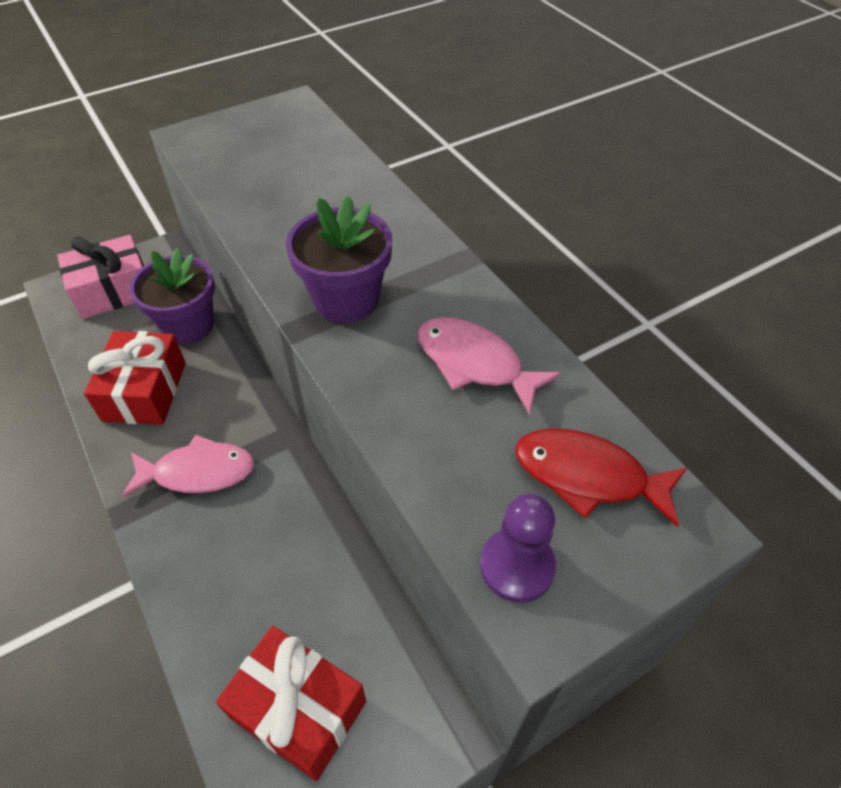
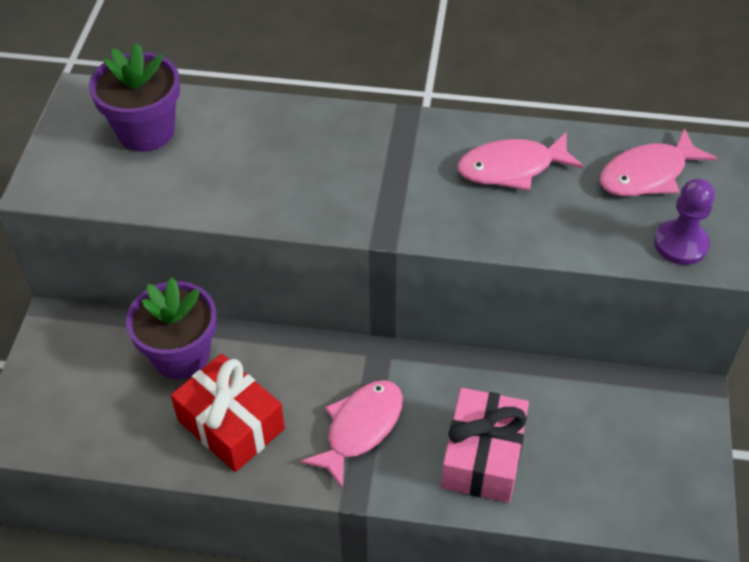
camera: 50 degrees left, 0 degrees up
(113, 291) = (67, 390): pink gift -> pink gift (483, 456)
(298, 709) = (617, 468): red gift -> none
(346, 299) = (381, 197): purple flower pot -> purple flower pot (146, 131)
(588, 476) = (648, 174): red fish -> pink fish

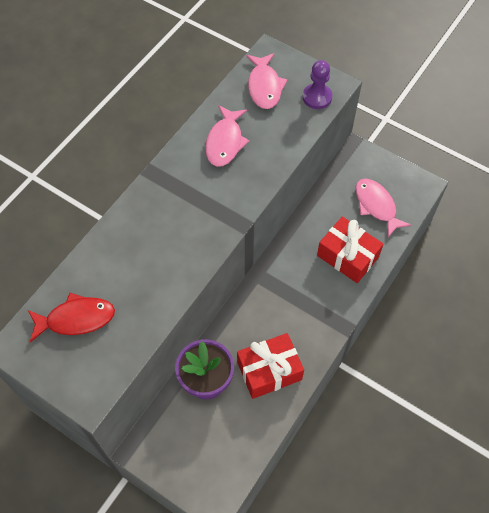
camera: 65 degrees left, 10 degrees up
(146, 131) = (76, 319): purple flower pot -> red fish
(360, 428) = (304, 306): pink fish -> pink fish (376, 206)
(483, 456) = (347, 256): pink gift -> red gift

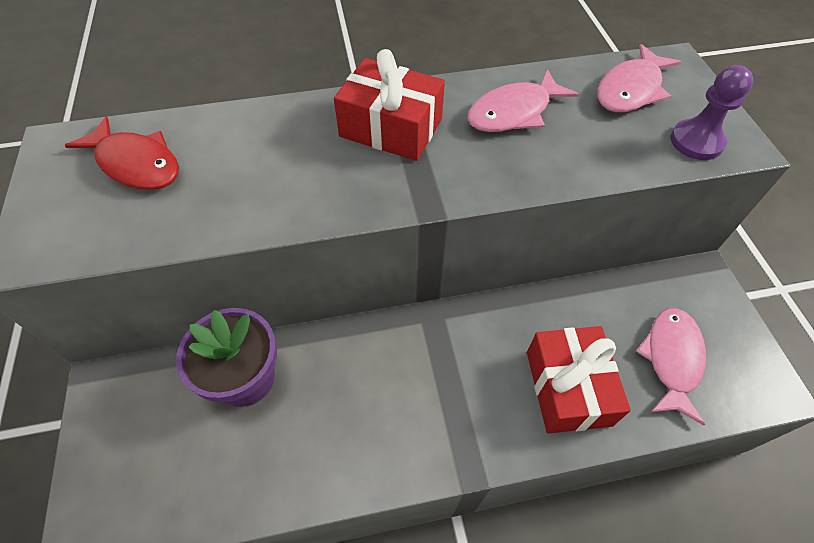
camera: 45 degrees right, 5 degrees down
(269, 371) = (321, 436): red gift -> red gift (391, 128)

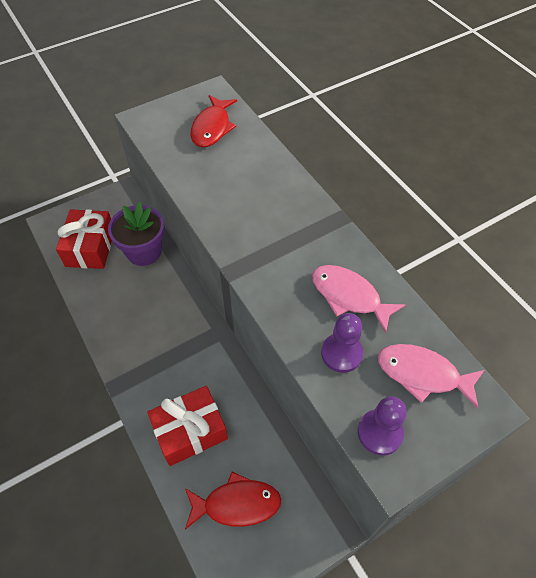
camera: 70 degrees right, 0 degrees up
(391, 128) = (296, 229): red gift -> red gift (90, 247)
(591, 141) = (341, 353): none -> purple pawn
(671, 359) = (237, 504): pink fish -> red fish

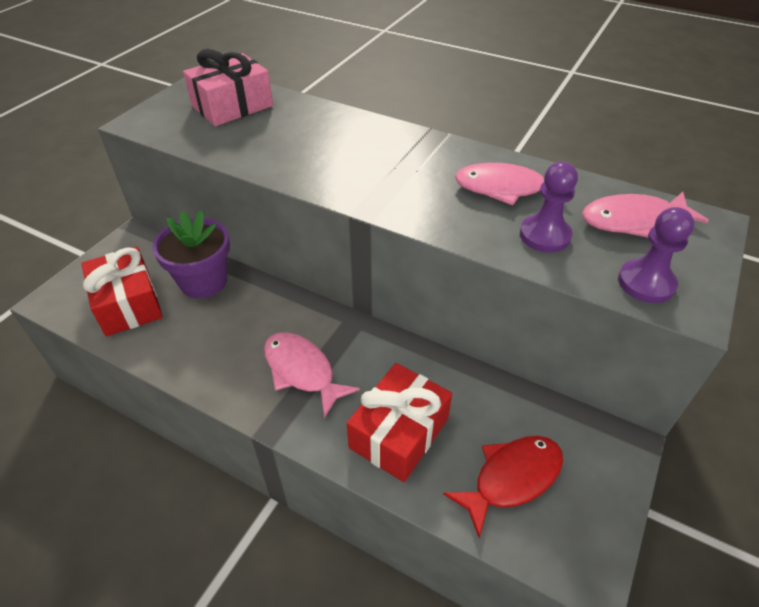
camera: 30 degrees left, 10 degrees down
(161, 353) = (302, 371): none -> pink fish
(212, 128) = (232, 106): red fish -> pink gift

